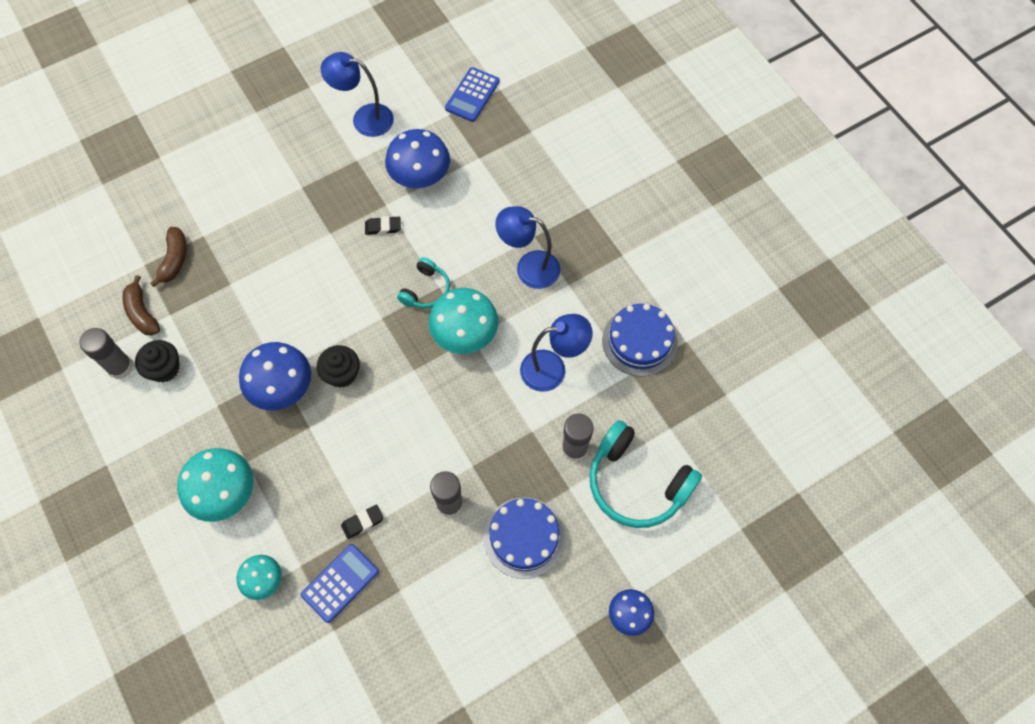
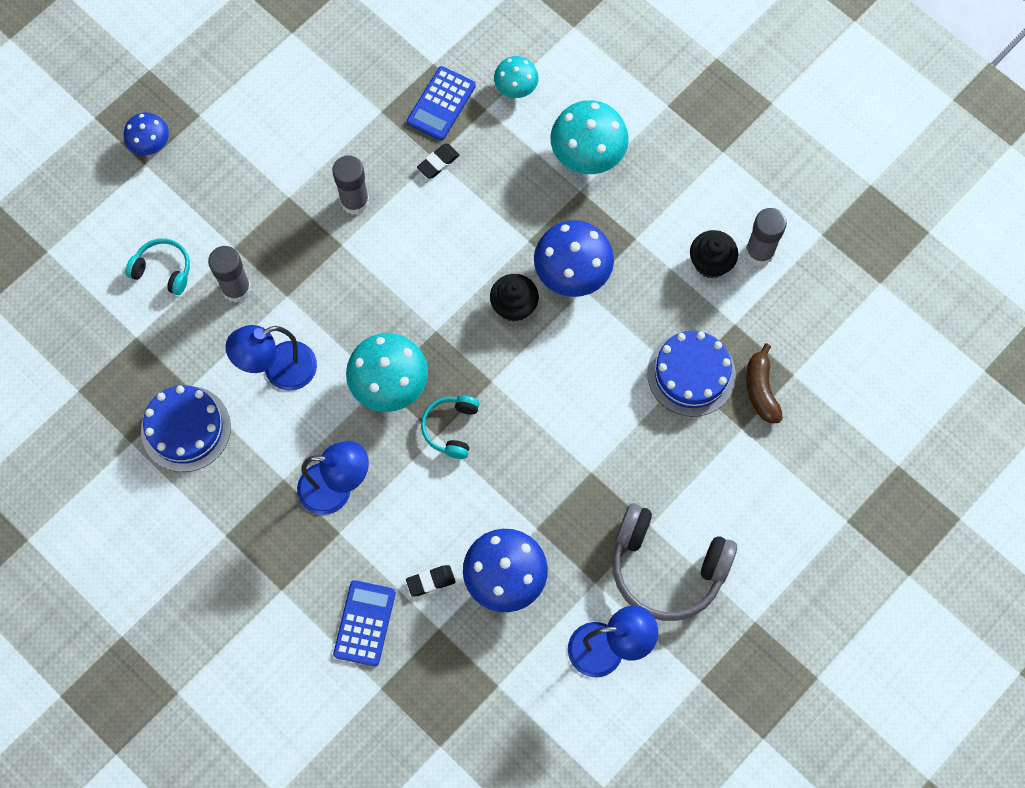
camera: 165 degrees right, 5 degrees up
(142, 313) = (766, 317): brown banana -> none
(302, 157) = (666, 568): none -> grey headphones
(383, 227) = (529, 496): black eraser -> black eraser (430, 581)
(472, 95) = (475, 726): blue calculator -> blue calculator (365, 623)
(524, 537) = (270, 188): blue cake -> blue cake (691, 374)
(636, 483) = (163, 270): turquoise headphones -> turquoise headphones, size x0.54

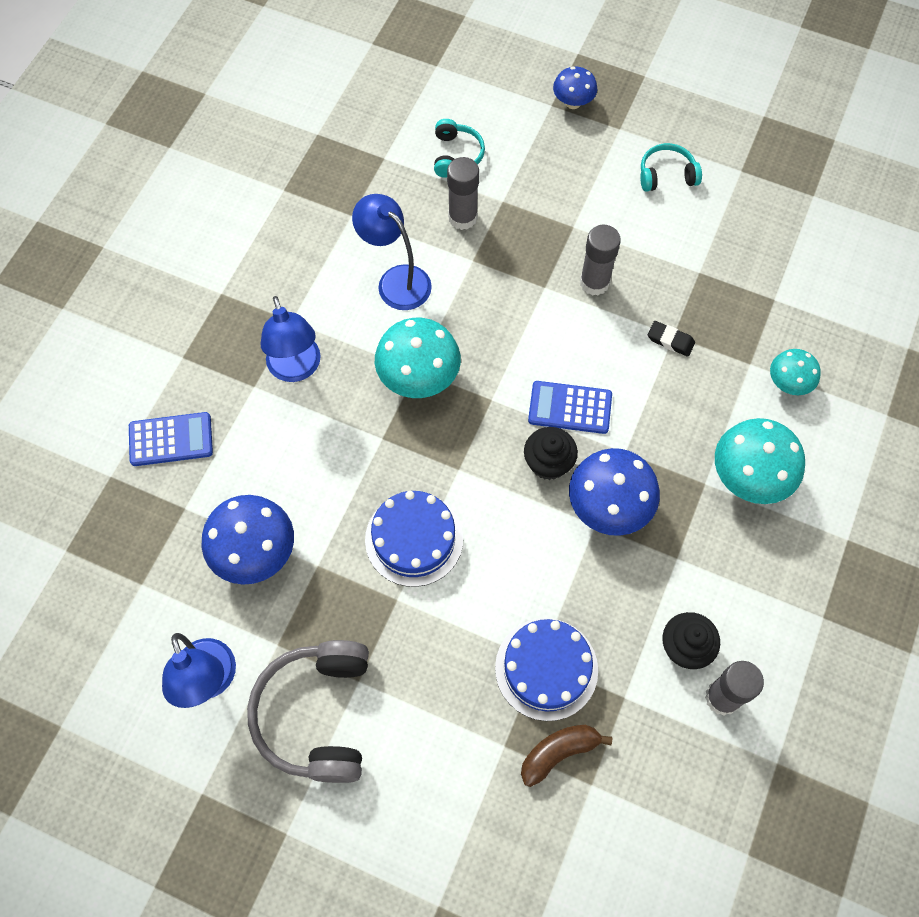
camera: 70 degrees right, 5 degrees down
(186, 428) = (312, 226): blue cake -> blue cake (414, 539)
(430, 581) = (230, 484): black eraser -> none
(441, 104) = (735, 321): blue calculator -> blue calculator (570, 407)
(451, 428) = (395, 448): turquoise headphones -> turquoise headphones (666, 175)

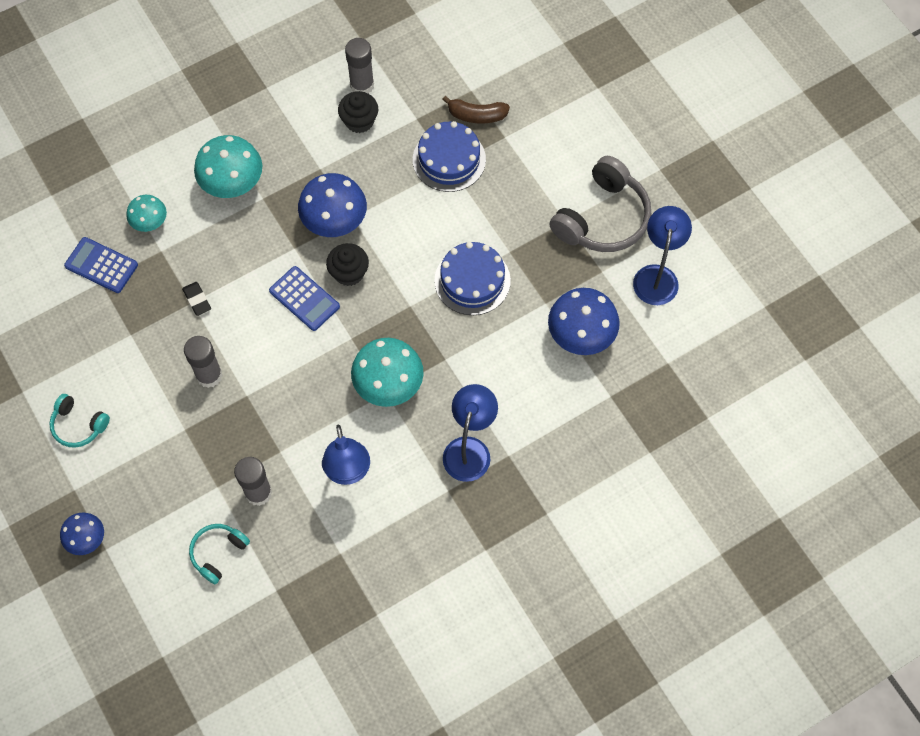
camera: 145 degrees left, 0 degrees up
(171, 440) = (592, 452): blue calculator -> blue calculator (101, 265)

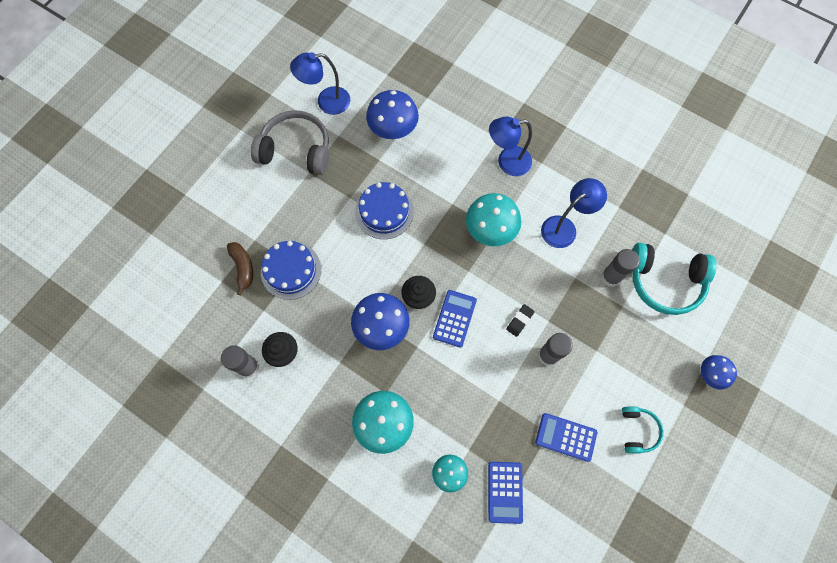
camera: 115 degrees left, 5 degrees up
(116, 349) = (566, 437): none -> blue calculator
(197, 300) = (495, 397): black eraser -> black eraser (519, 321)
(218, 553) = (665, 282): turquoise headphones -> turquoise headphones, size x1.86

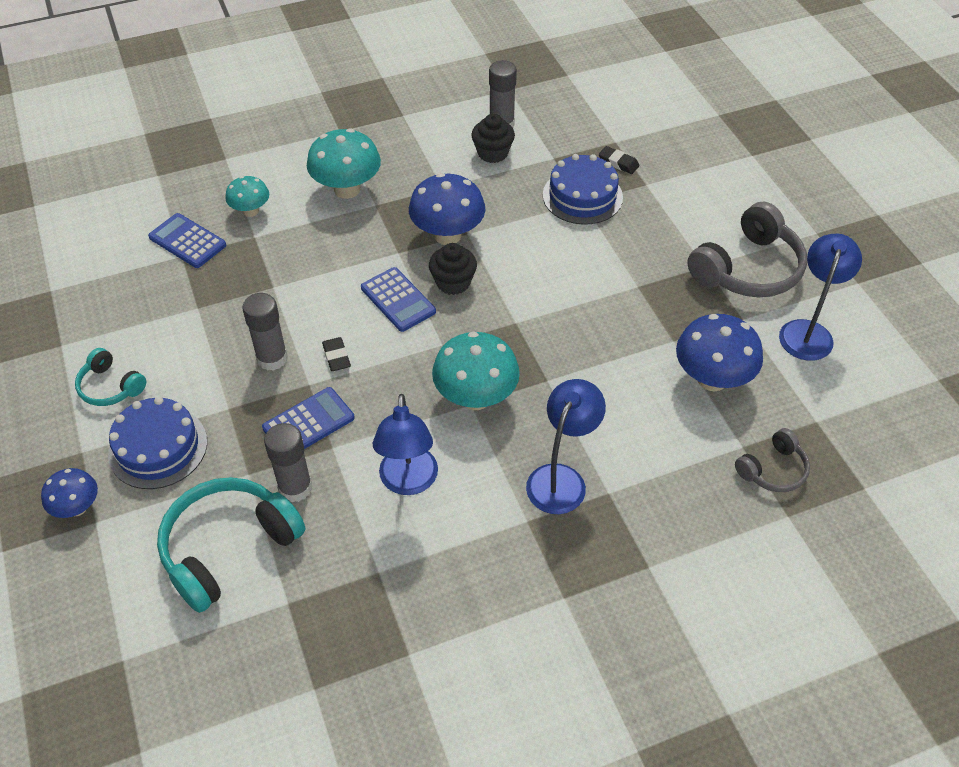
camera: 125 degrees right, 20 degrees down
(243, 267) = (618, 163): brown banana -> black eraser
(384, 212) = (591, 308): blue cake -> blue cake (158, 447)
(431, 79) = (773, 470): none -> grey headphones
(566, 437) = (177, 319): blue calculator -> blue calculator (308, 423)

